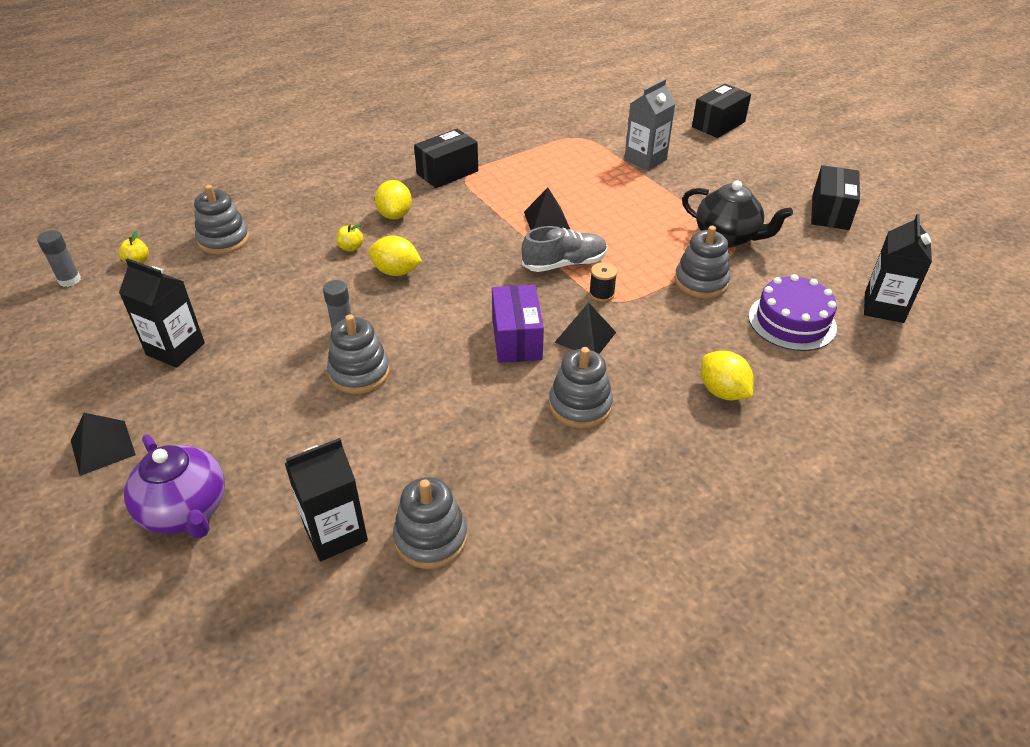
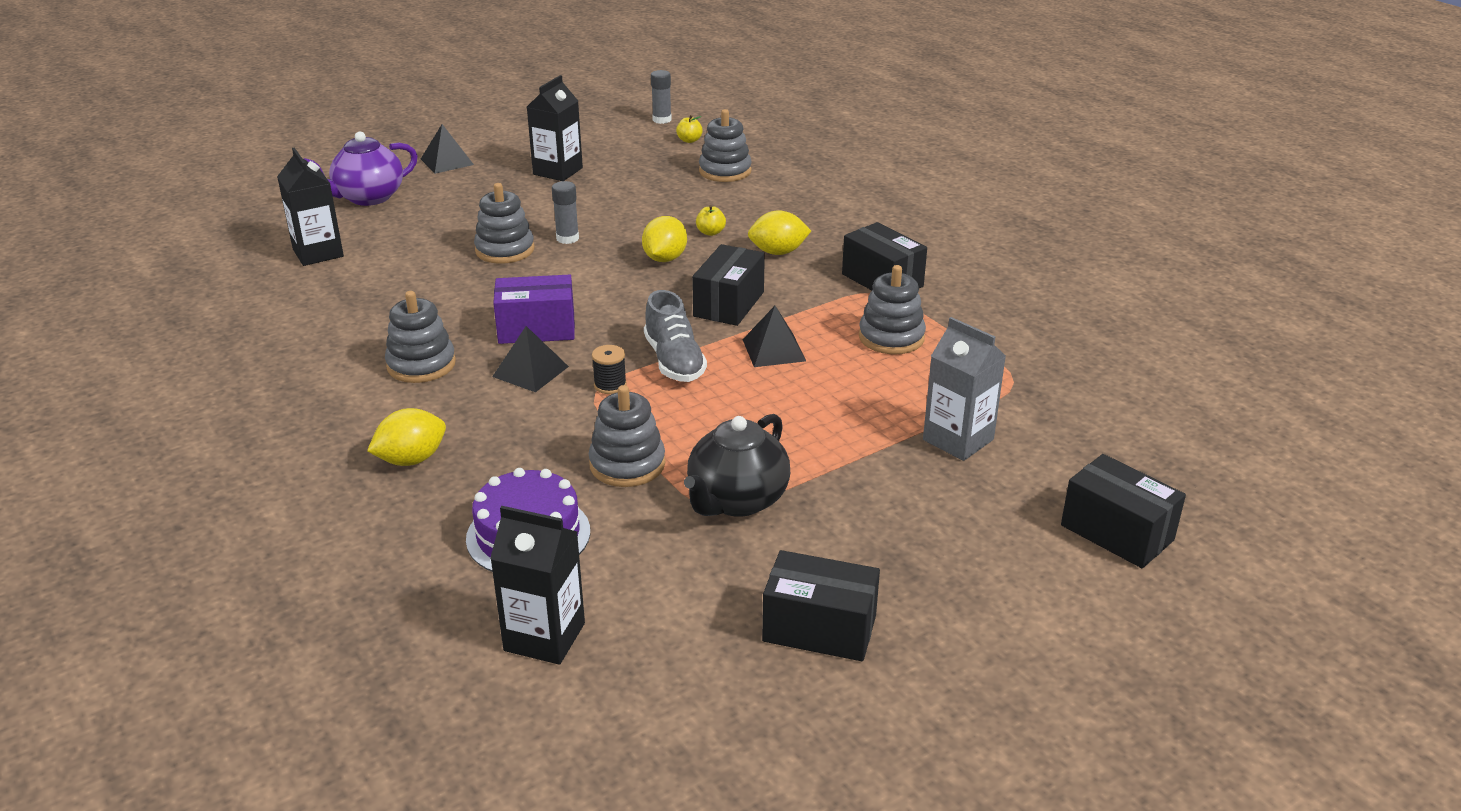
camera: 90 degrees right, 10 degrees down
(431, 538) = (292, 291): grey stacking toy -> grey stacking toy (891, 337)
(478, 239) = (729, 304): none -> black box

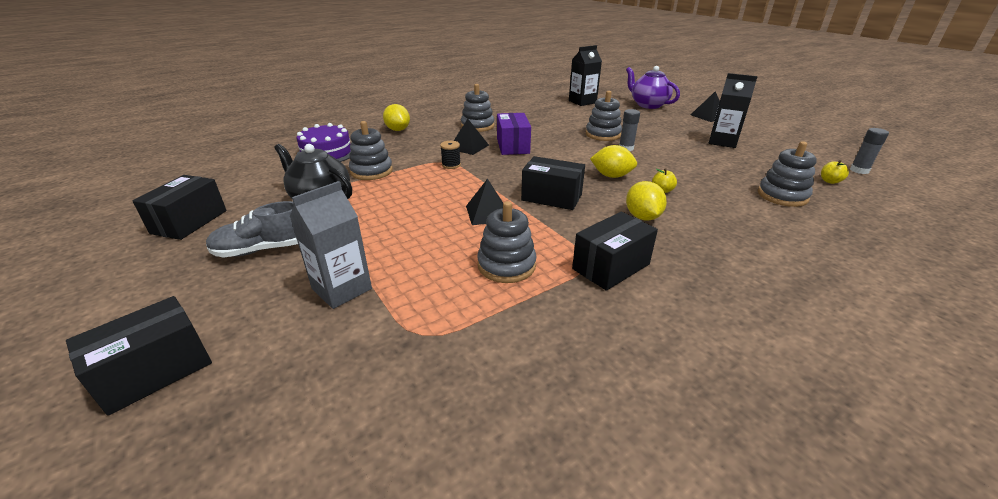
camera: 90 degrees right, 0 degrees up
(544, 637) = (252, 159): black carton -> none
(674, 361) = (476, 181): grey shoe -> grey shoe (263, 249)

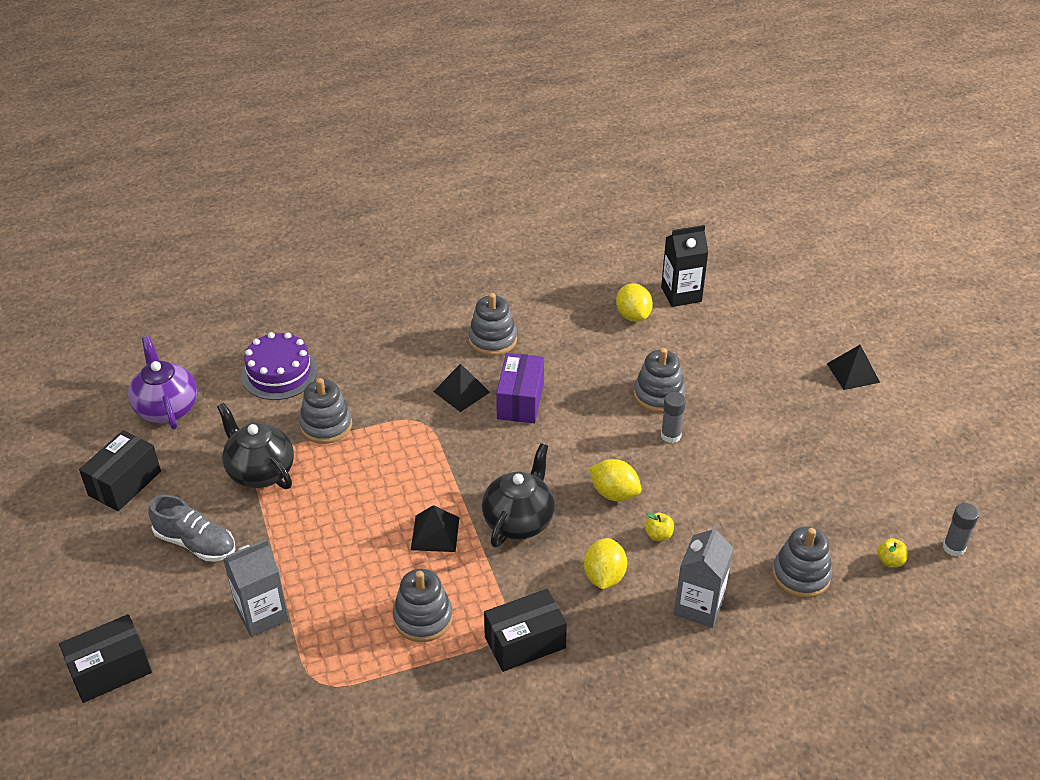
camera: 15 degrees right, 10 degrees up
(263, 249) = (196, 543): grey shoe -> grey shoe turned 150 degrees counterclockwise
(398, 130) = (380, 330): yellow lemon -> yellow lemon (633, 315)
(451, 165) = (425, 430): black spool -> none
(551, 197) = (519, 520): black box -> black teapot
(648, 105) = (780, 322): purple teapot -> purple teapot (166, 408)
(722, 142) = (819, 445): black carton -> none
(730, 222) = (699, 606): none -> grey carton

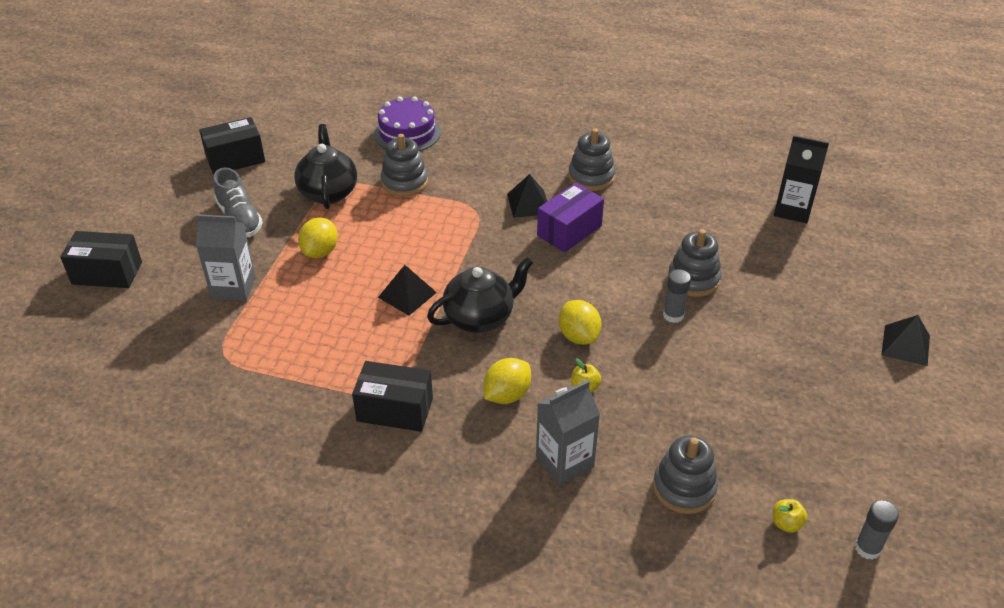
camera: 35 degrees right, 0 degrees up
(166, 408) = (309, 123): purple teapot -> none
(423, 618) = (338, 350): grey stacking toy -> none
(633, 315) = (731, 208): yellow lemon -> yellow lemon (320, 252)

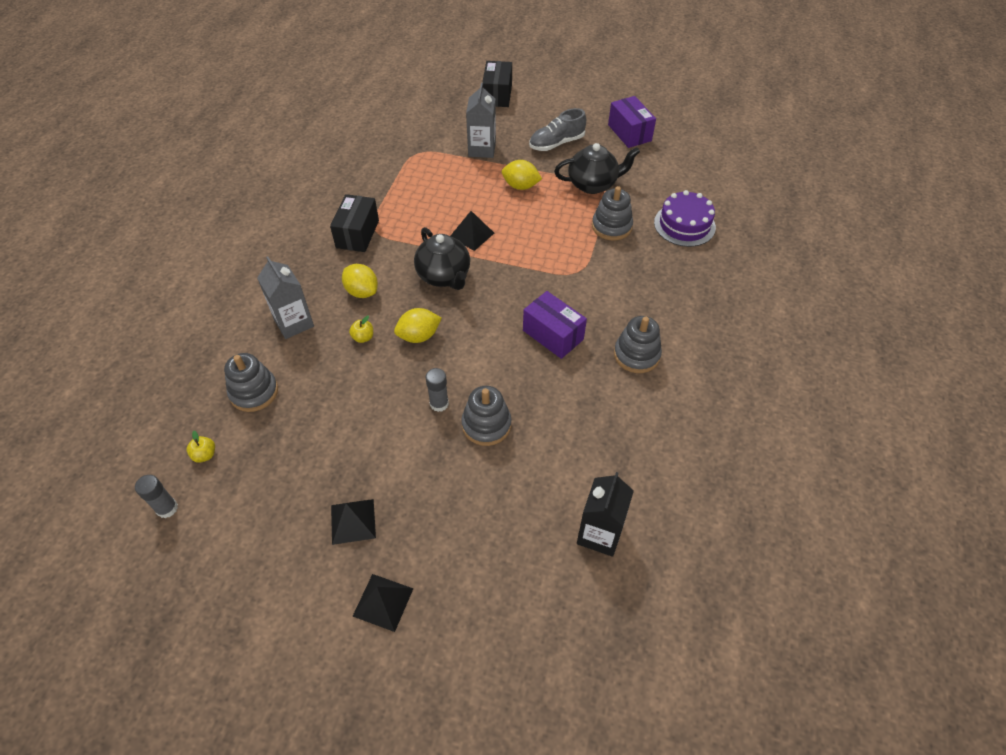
camera: 90 degrees right, 10 degrees up
(235, 159) = (629, 133): black box -> purple box
(528, 203) = (590, 307): black pyramid -> black pyramid (353, 521)

